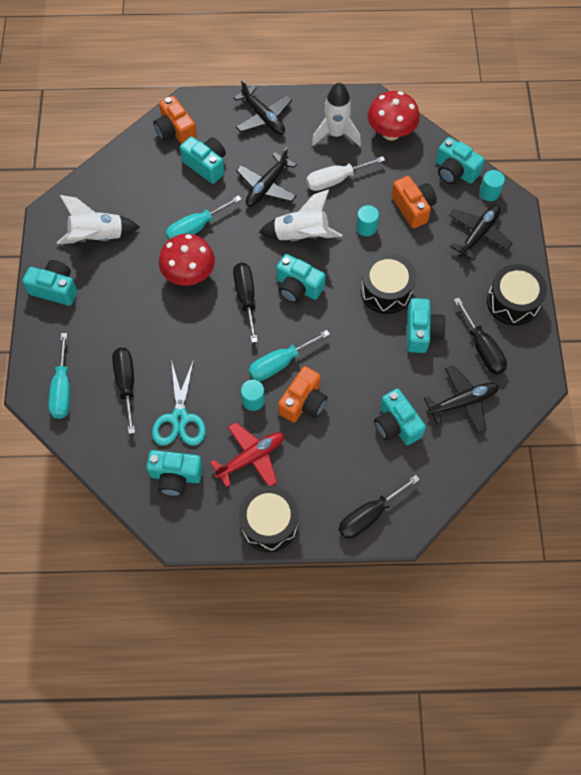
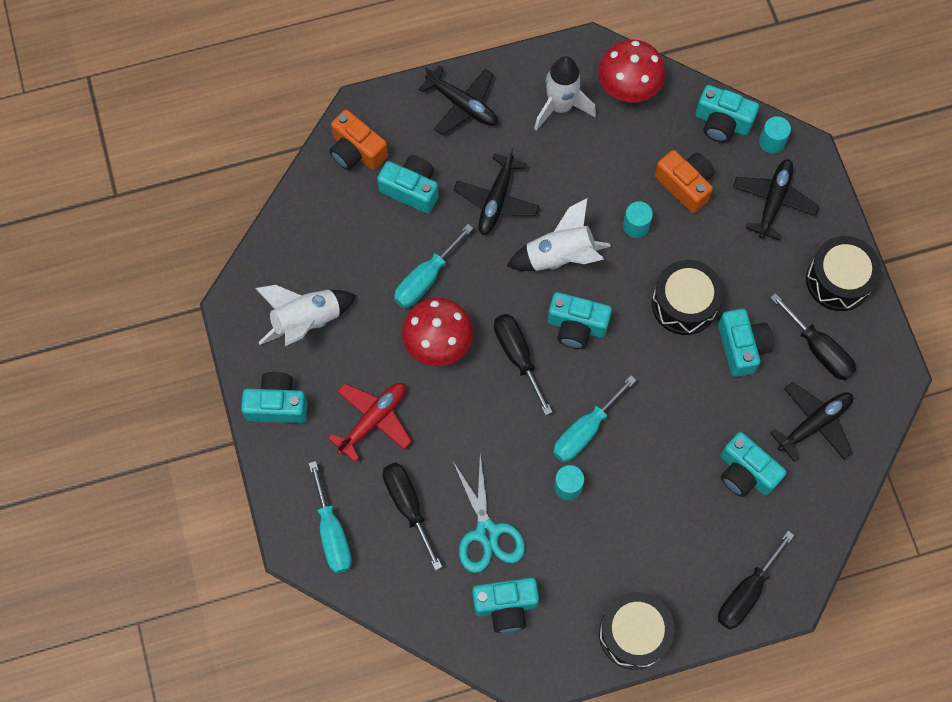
camera: 15 degrees left, 5 degrees up
(251, 457) = (587, 559): red plane -> red plane (373, 420)
(303, 402) = (628, 473): orange camera -> none
(335, 180) = (579, 171): white screwdriver -> none

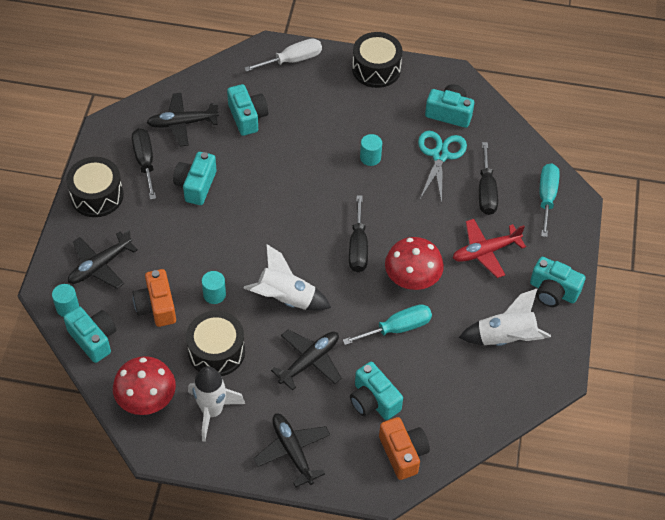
camera: 155 degrees left, 15 degrees down
(576, 326) = (303, 247): turquoise camera -> none
(585, 431) = (338, 183): turquoise screwdriver -> none
(684, 304) = (216, 228): black drum -> black drum (216, 351)
(746, 593) = (293, 60): black screwdriver -> white screwdriver

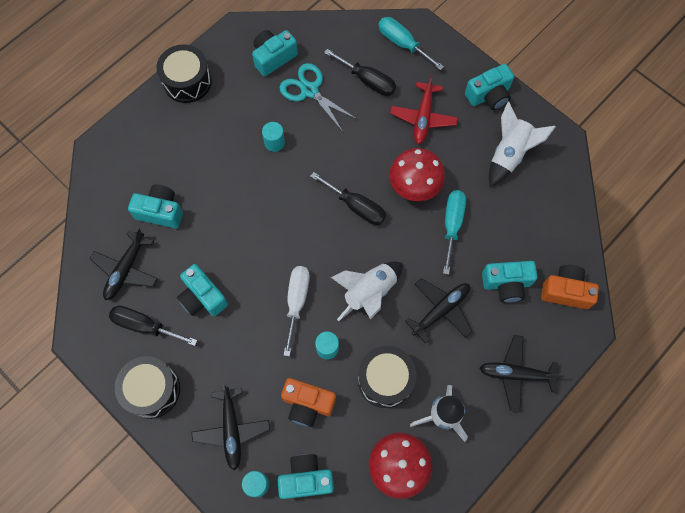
camera: 55 degrees left, 15 degrees up
(293, 60) = (126, 138): white screwdriver -> white screwdriver (297, 301)
(309, 361) = (441, 310): black plane -> black plane turned 60 degrees clockwise

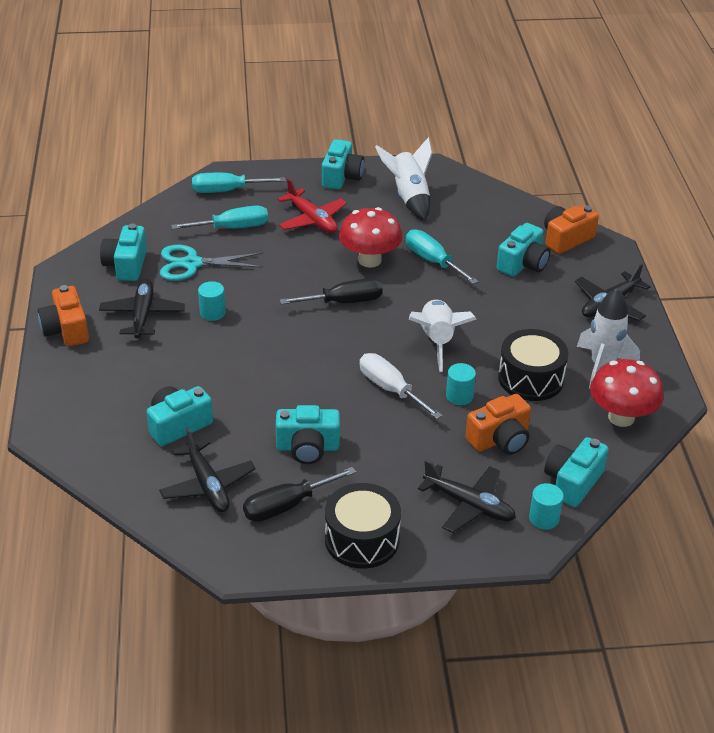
camera: 50 degrees left, 30 degrees down
(187, 81) = (66, 330): black drum -> orange camera
(368, 81) = (233, 228): black screwdriver -> turquoise screwdriver
(441, 310) = (503, 311): black plane -> black plane (142, 315)

